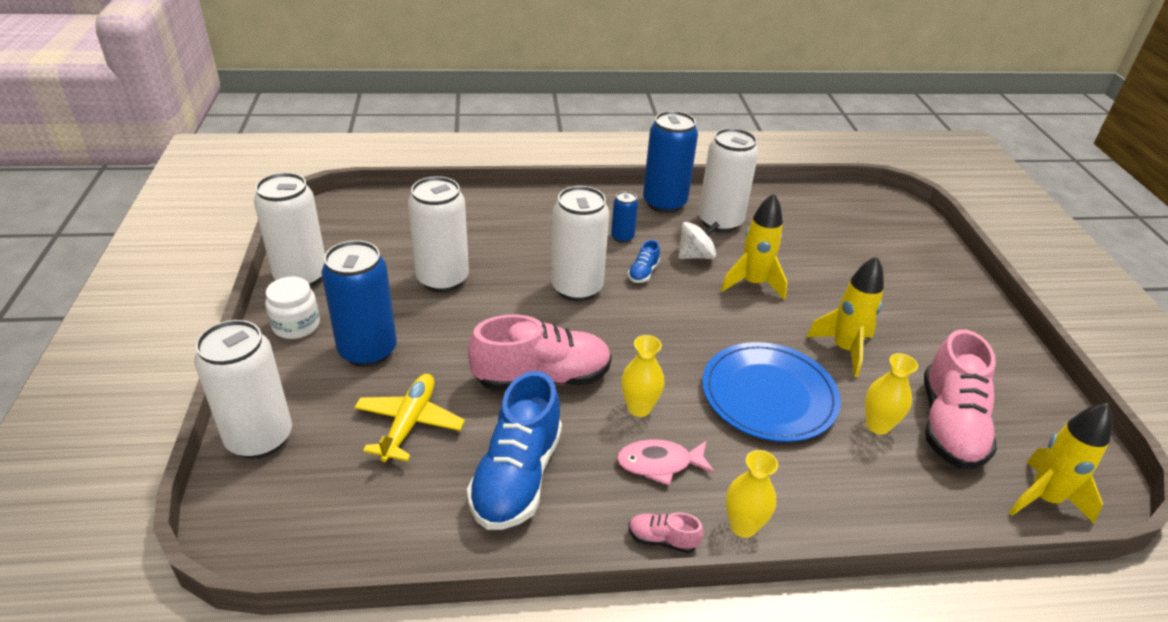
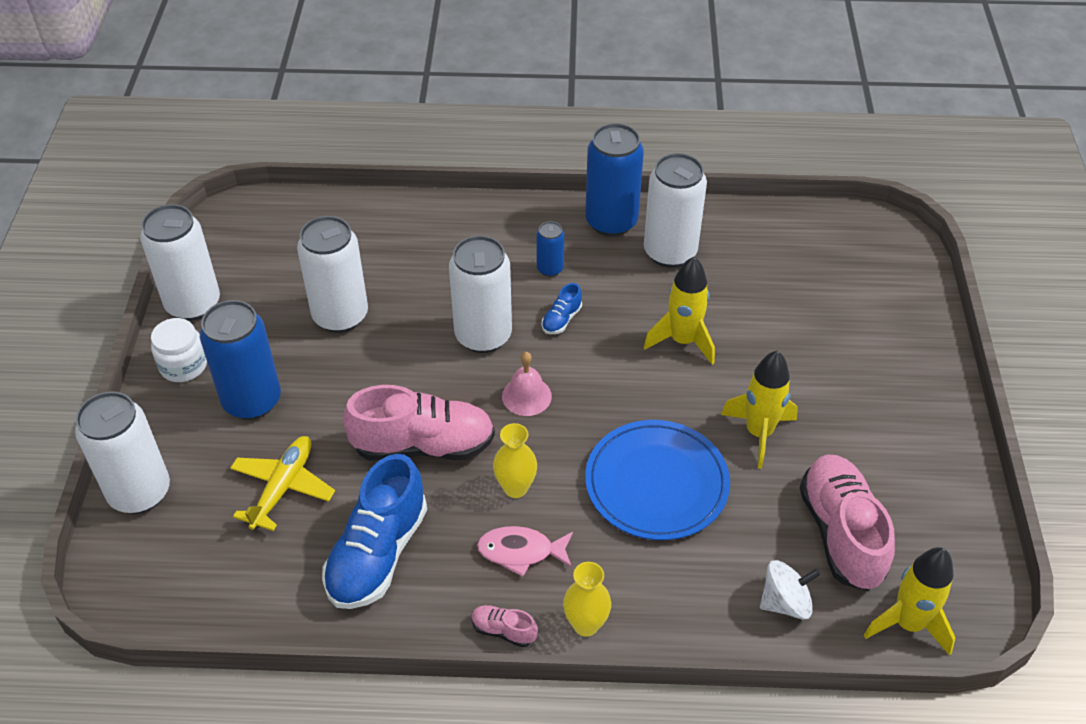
camera: 10 degrees right, 10 degrees up
(628, 332) = (526, 396): none -> pink bell
(696, 255) = (628, 299): white spinning top -> white spinning top (785, 602)
(877, 425) = (762, 527): yellow vase -> none
(949, 425) = (841, 533): pink shoe -> pink shoe turned 150 degrees clockwise

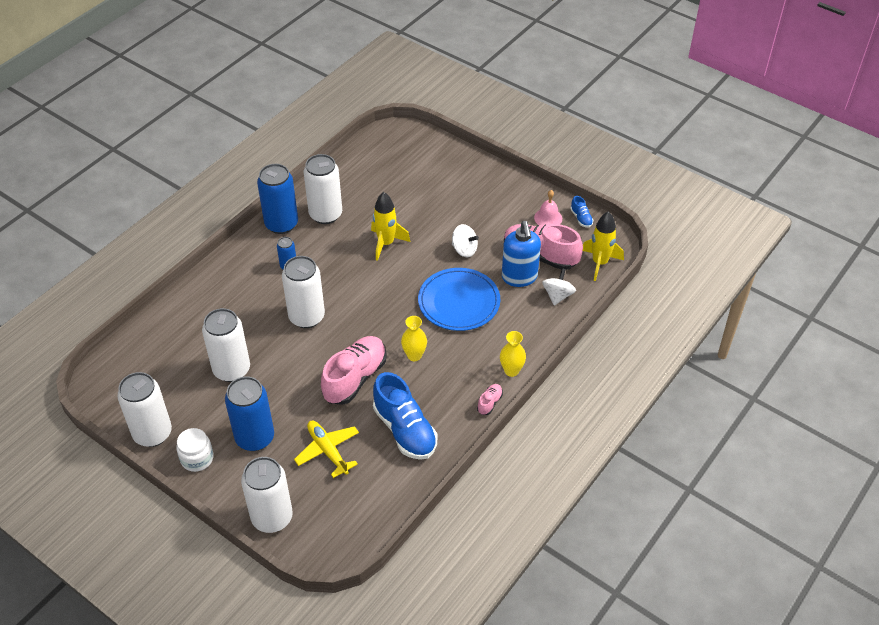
camera: 55 degrees left, 0 degrees up
(503, 630) = (489, 403): pink shoe -> pink shoe turned 150 degrees clockwise
(521, 551) = (452, 373): pink fish -> none
(526, 396) = (363, 321): pink bell -> pink bell (548, 218)
(561, 319) = (327, 280): blue shoe -> blue shoe (581, 218)
(759, 433) = (464, 250): yellow rocket -> white spinning top
(772, 531) = (519, 277): none -> blue soap dispenser

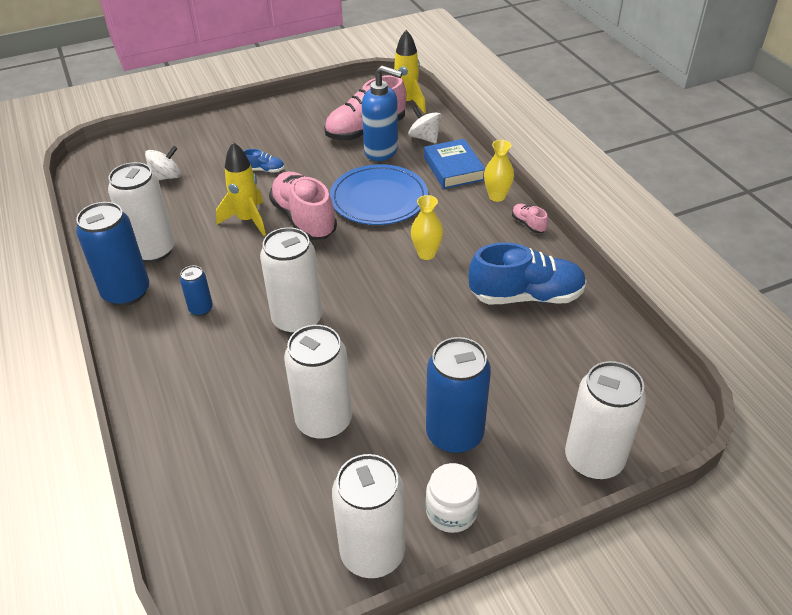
camera: 60 degrees left, 5 degrees down
(328, 450) = (517, 370): yellow plane -> none
(355, 378) = (424, 310): pink shoe -> pink shoe (304, 219)
(464, 250) = (312, 171): white spinning top -> white spinning top (166, 177)
(529, 330) = (453, 168): none -> blue book
(548, 218) = (323, 110): pink bell -> none
(581, 218) = (342, 93): blue shoe -> blue shoe (264, 170)

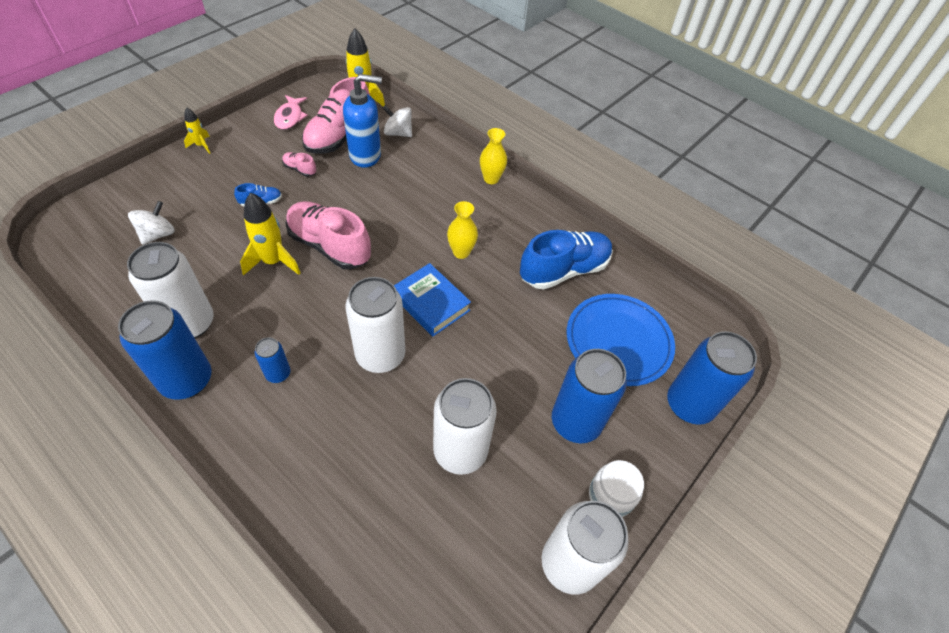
camera: 30 degrees left, 10 degrees up
(240, 115) = (201, 145): none -> yellow rocket
(329, 106) = (290, 117): none -> pink fish
(379, 198) = (389, 206): blue plate -> blue plate (618, 341)
(453, 168) = (440, 159): blue book -> blue book (431, 303)
(528, 224) = (530, 200): pink shoe -> pink shoe (300, 169)
(593, 459) = (689, 405): white can -> blue can

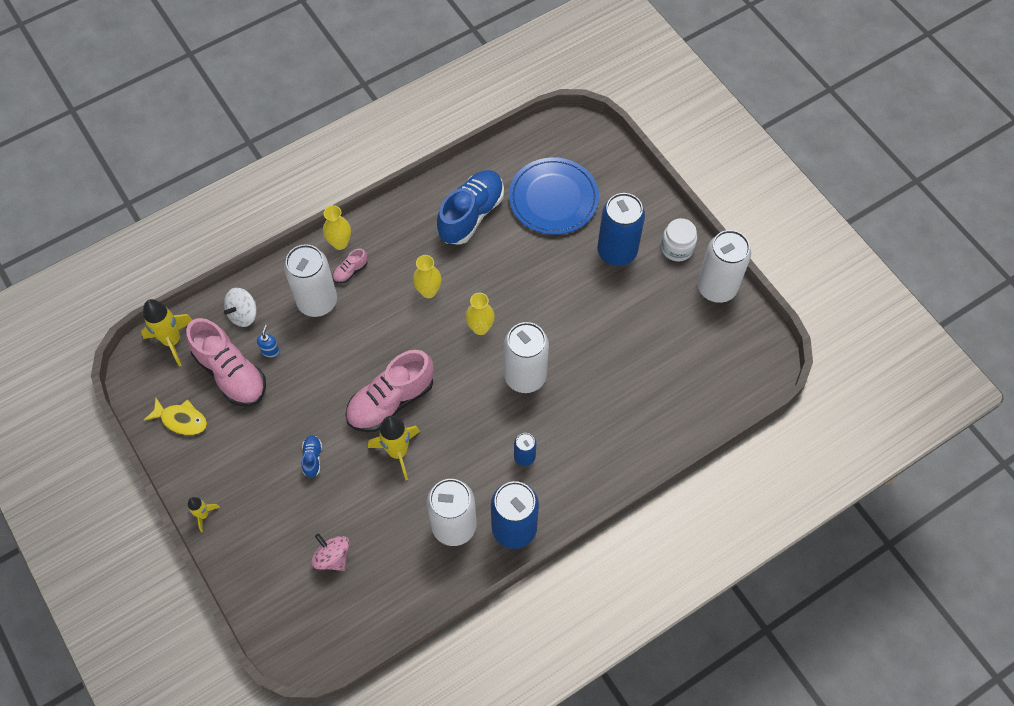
camera: 70 degrees left, 10 degrees up
(158, 234) = (332, 557): white spinning top -> pink spinning top
(290, 117) = (181, 420): pink fish -> yellow fish
(300, 169) = (273, 417): pink shoe -> pink shoe (350, 271)
(365, 155) = (270, 351): blue soap dispenser -> blue soap dispenser, size x0.43
(431, 303) = (480, 328): blue book -> yellow vase
(460, 451) = (623, 335): white can -> white can (317, 301)
(564, 270) = (471, 215): blue shoe -> blue shoe turned 45 degrees clockwise
(689, 405) = (619, 172): blue can -> none

